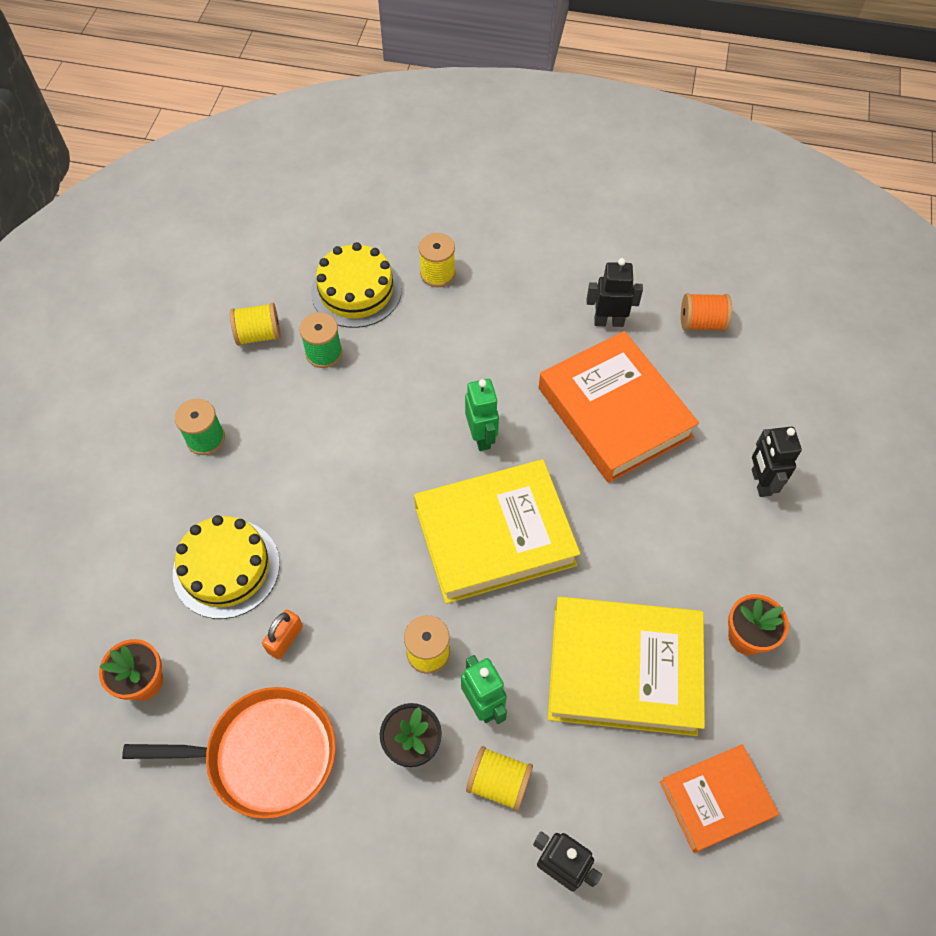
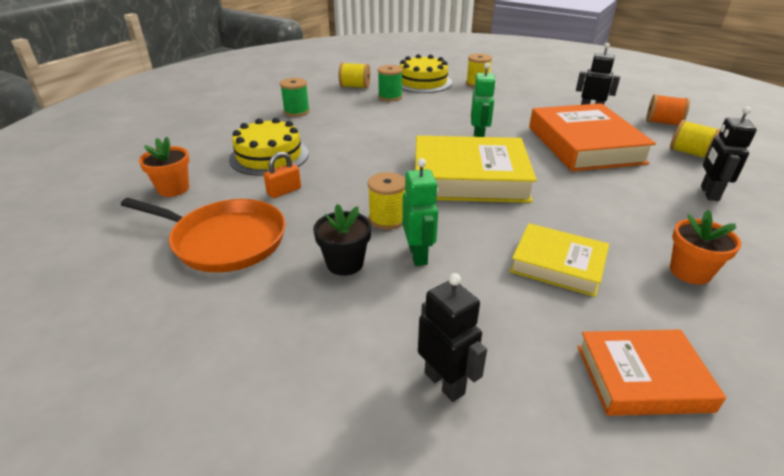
camera: 20 degrees right, 25 degrees down
(498, 782) = (409, 304): yellow spool -> yellow spool (689, 153)
(623, 669) = (558, 264): yellow book -> yellow book, size x0.58

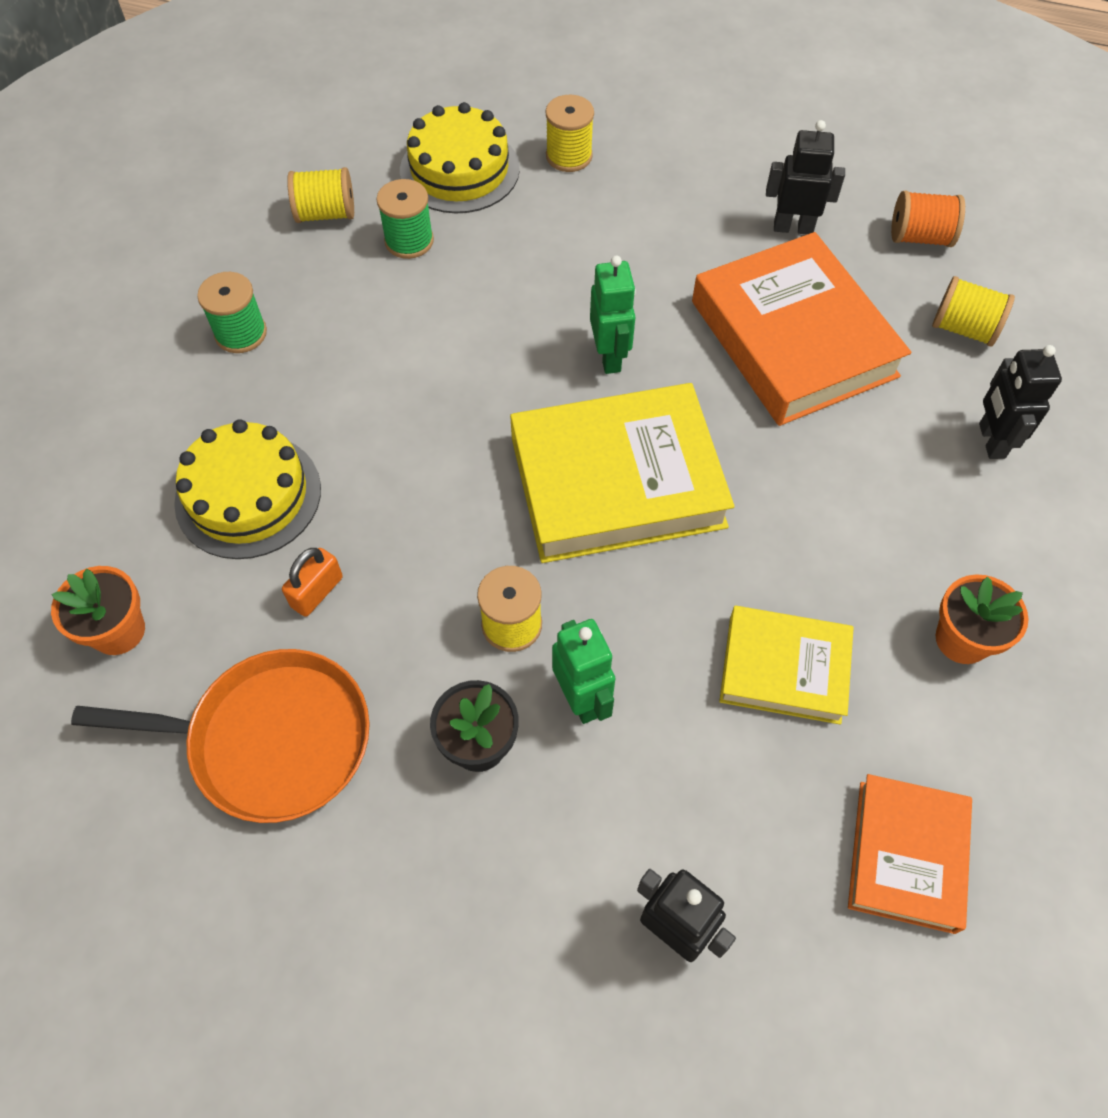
camera: 15 degrees left, 25 degrees up
(642, 377) = (906, 855): orange book -> orange book turned 60 degrees counterclockwise

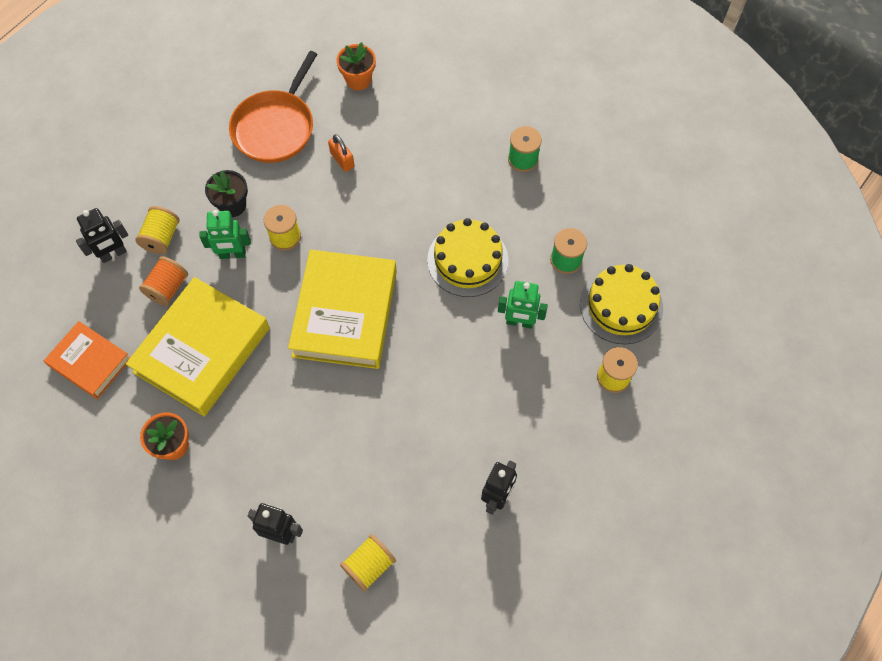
camera: 110 degrees right, 5 degrees up
(248, 495) = (411, 142): yellow cake -> yellow cake (467, 260)
(326, 214) = (605, 221): yellow spool -> yellow spool (162, 238)
(610, 357) = (432, 341): green robot -> green robot (519, 322)
(784, 669) = (202, 350): yellow book -> yellow book, size x1.72
(793, 338) = (404, 452): orange book -> none
(919, 237) = (457, 580): orange spool -> orange spool (168, 288)

